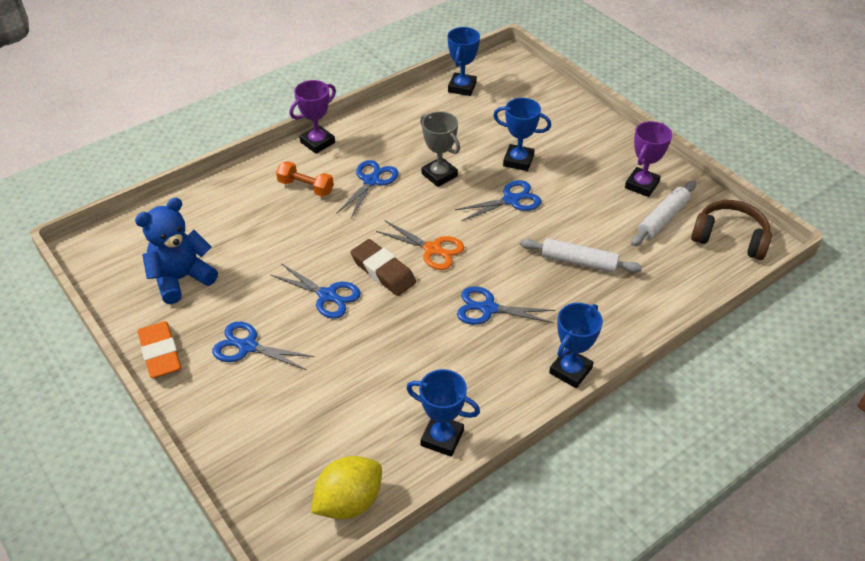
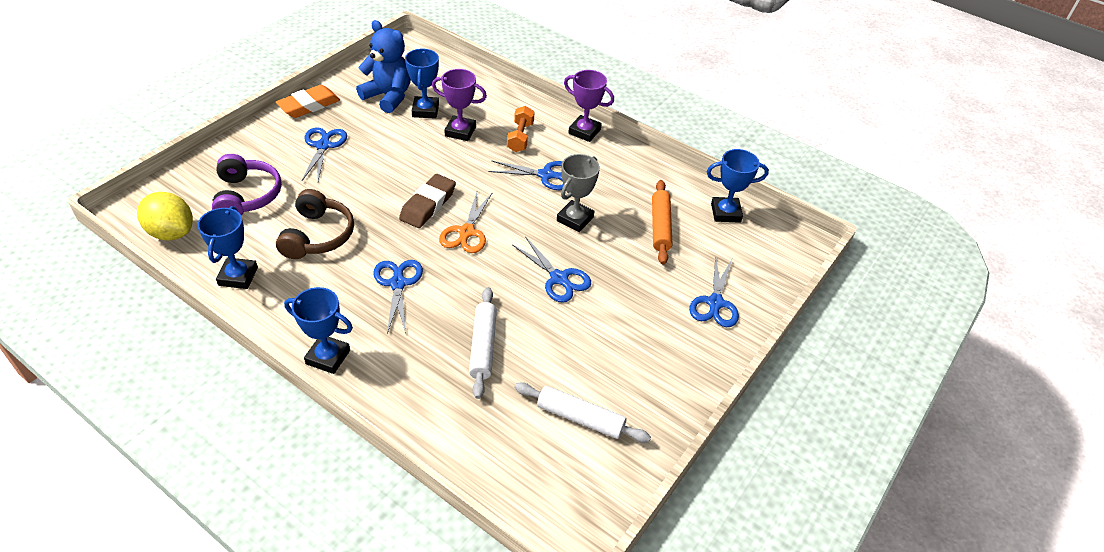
camera: 70 degrees right, 0 degrees up
(310, 424) = (247, 196): none -> purple headphones
(327, 295) = (389, 177): blue scissors -> blue scissors (715, 303)
(466, 127) = (660, 226): none -> orange rolling pin
(518, 161) = (625, 275): blue trophy -> blue trophy (425, 110)
(642, 185) = (633, 392): purple trophy -> purple trophy (460, 131)
(730, 238) = (571, 493): brown headphones -> brown headphones (318, 236)

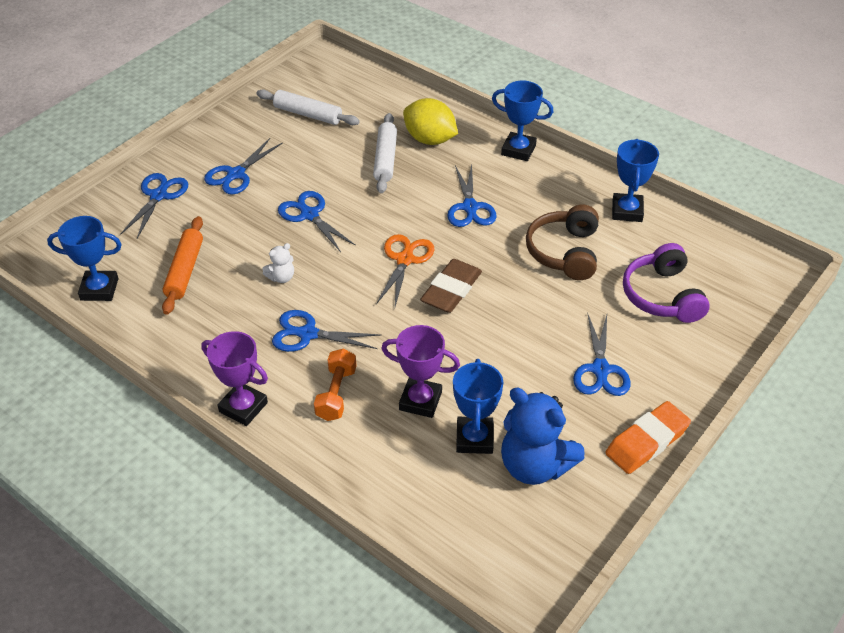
camera: 175 degrees left, 0 degrees up
(171, 232) = (718, 252): yellow lemon -> yellow lemon (430, 139)
(575, 219) = (281, 277): grey trophy -> white teddy bear
(644, 328) = (236, 174): none -> blue scissors

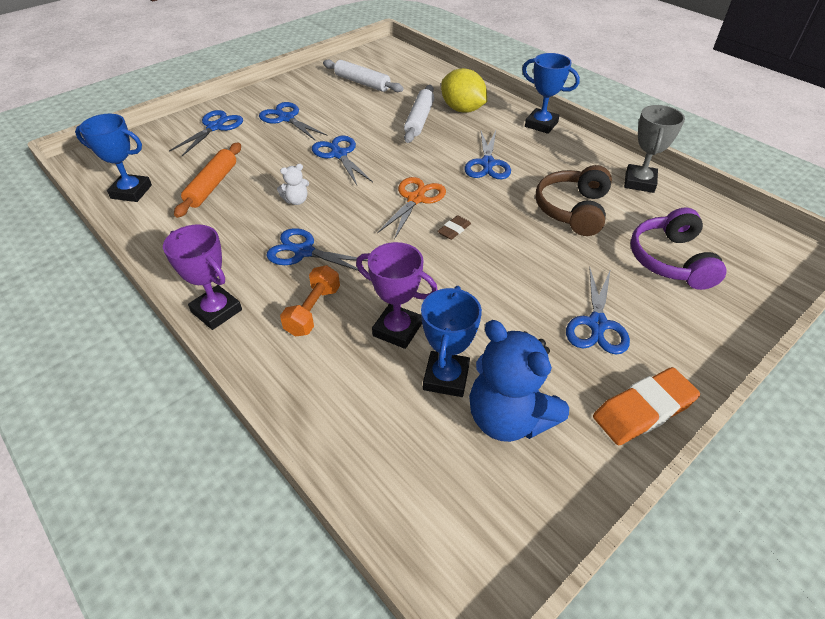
camera: 10 degrees right, 0 degrees up
(236, 174) = (286, 118): blue scissors -> blue scissors turned 90 degrees clockwise
(451, 290) = (454, 230): brown eraser -> brown eraser, size x0.50
(627, 211) = (639, 182): blue trophy -> grey trophy

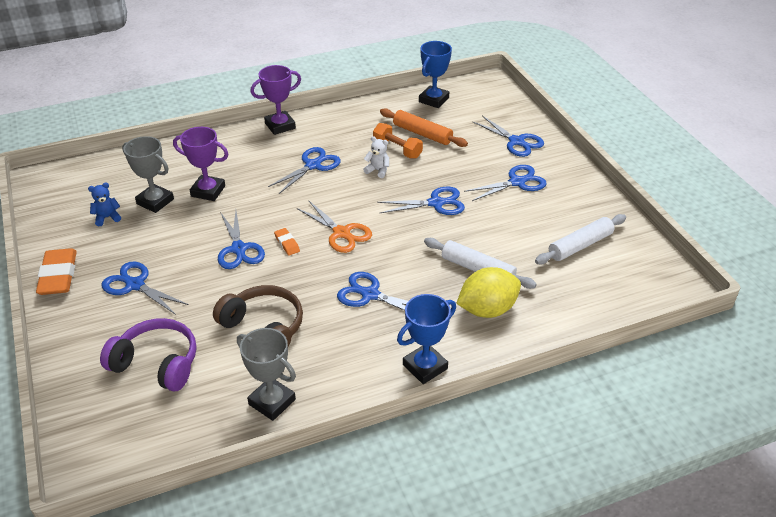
camera: 110 degrees right, 5 degrees down
(296, 201) = (378, 170): white teddy bear -> white teddy bear turned 120 degrees clockwise
(313, 311) = (251, 161): orange dumbbell -> orange dumbbell (397, 149)
(397, 329) = (208, 191): purple trophy -> purple trophy turned 60 degrees clockwise
(446, 377) = (155, 201): blue trophy -> grey trophy
(454, 230) = (287, 244): brown eraser -> orange eraser
(484, 262) = (239, 249): none -> blue scissors
(508, 418) = (107, 217): blue teddy bear -> blue teddy bear, size x0.46

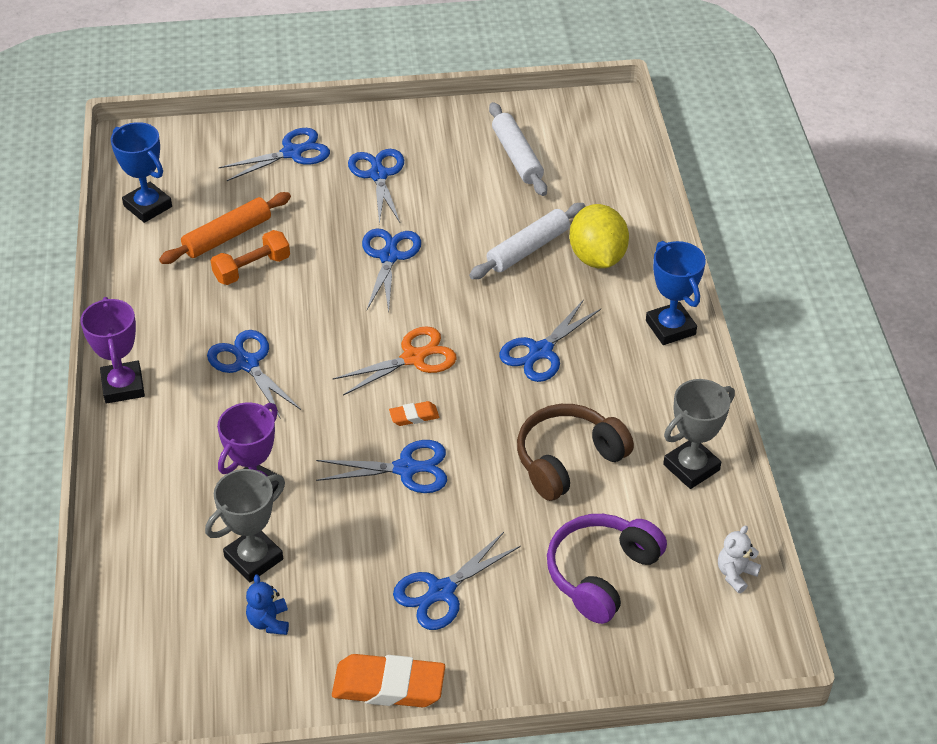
camera: 75 degrees left, 5 degrees up
(378, 170) = (292, 298): white teddy bear -> white teddy bear (735, 574)

